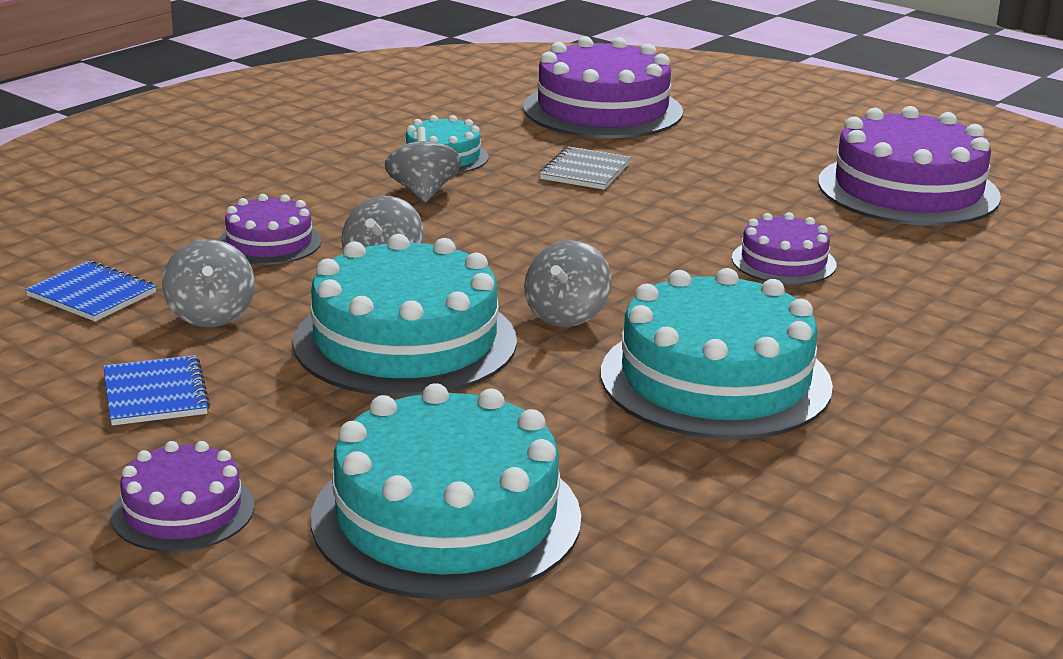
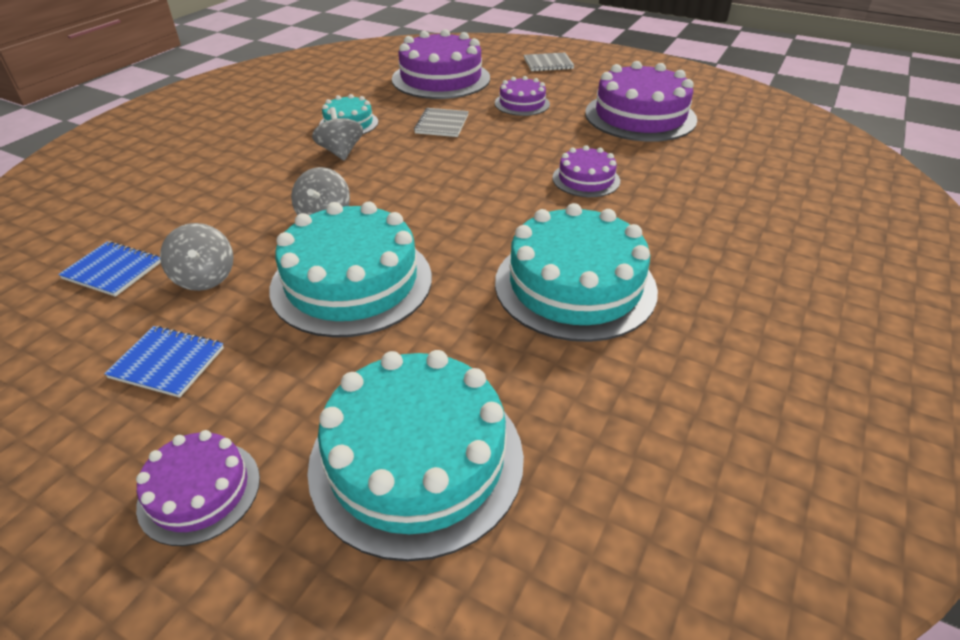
camera: 10 degrees left, 15 degrees up
(155, 394) = (167, 363): blue notebook -> blue notebook turned 45 degrees counterclockwise
(269, 242) = (241, 206): purple cake -> purple cake (522, 103)
(566, 315) = (459, 242): grey spinning top -> none
(786, 104) = (548, 64): none -> grey notebook

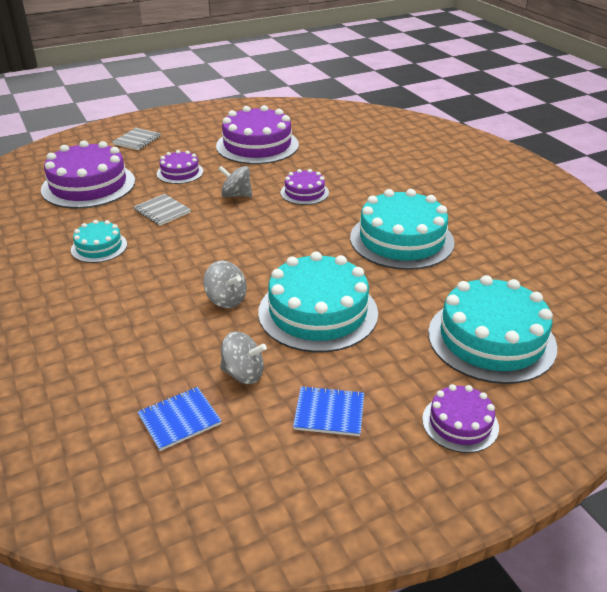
camera: 55 degrees left, 5 degrees down
(167, 363) = (329, 413): blue notebook -> blue notebook turned 45 degrees clockwise
(341, 152) = (141, 265): grey spinning top -> grey spinning top (236, 195)

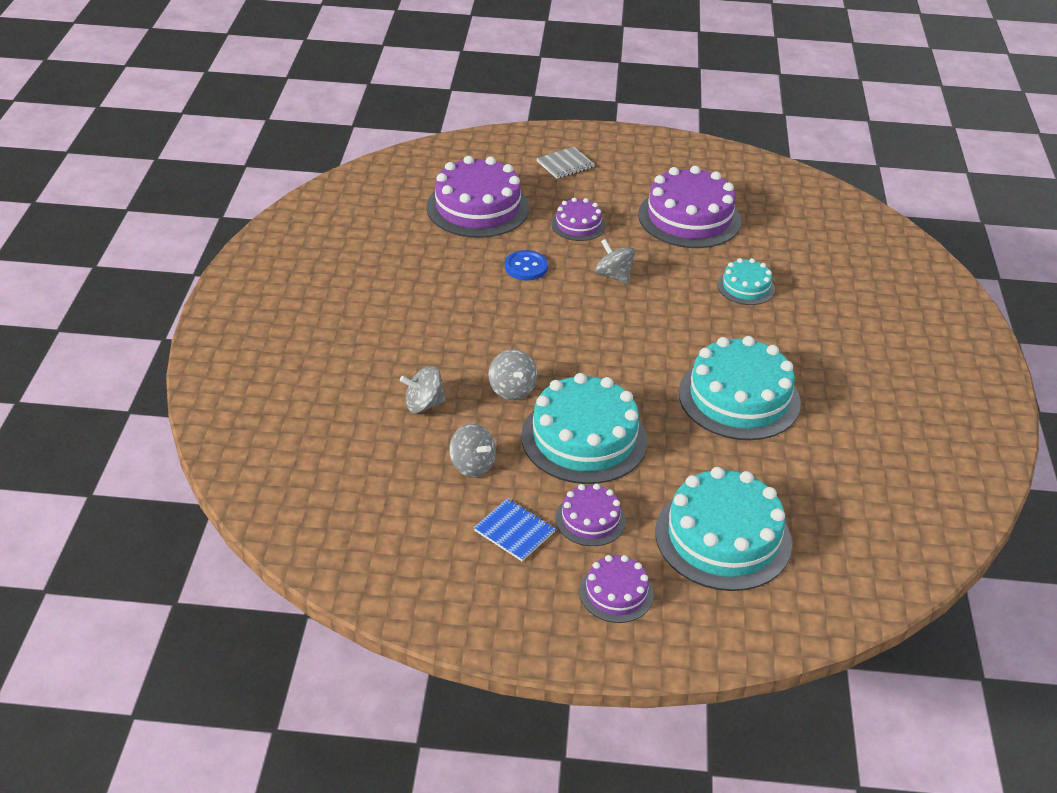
camera: 30 degrees right, 5 degrees up
(99, 247) = (440, 286): turquoise cake -> turquoise cake (746, 287)
(157, 342) = (423, 404): none -> grey spinning top
(162, 211) = (526, 267): grey notebook -> blue button
(179, 420) = (393, 480): blue notebook -> none
(304, 192) = (688, 300): purple cake -> purple cake (590, 519)

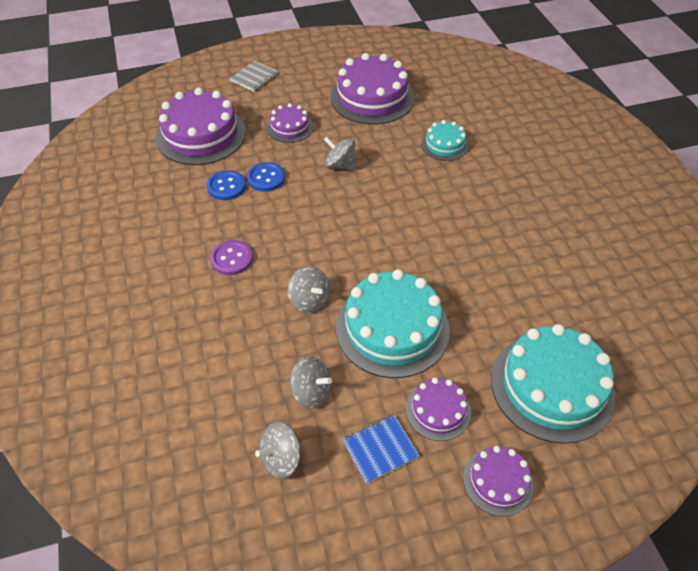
camera: 20 degrees left, 10 degrees up
(423, 404) = (239, 343): grey spinning top -> grey spinning top (281, 458)
(452, 331) = (231, 259): none -> purple button
(480, 264) = (226, 186): none -> blue button
(514, 531) = (380, 449): blue notebook -> blue notebook turned 45 degrees counterclockwise
(739, 398) = (492, 246): turquoise cake -> none

